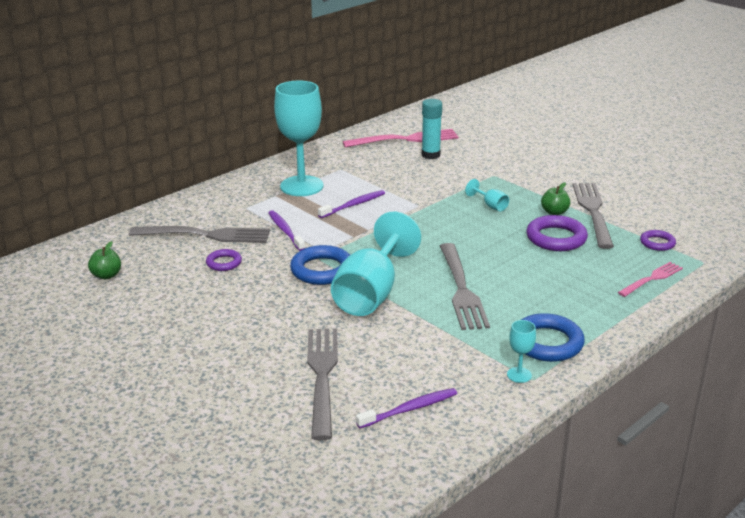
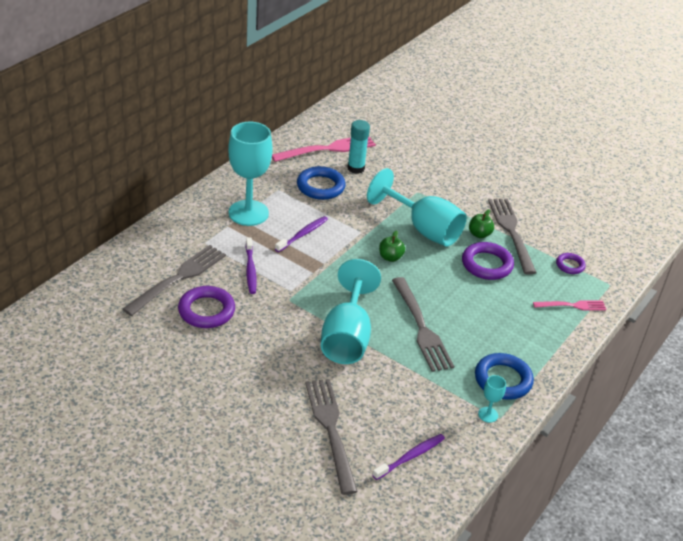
camera: 15 degrees left, 10 degrees up
(106, 275) = (103, 332): green apple -> green apple (390, 257)
(205, 235) = (178, 278): grey fork -> grey fork turned 45 degrees counterclockwise
(224, 263) = (206, 311): purple ring -> purple ring, size x1.76
(285, 231) = (250, 269): purple toothbrush -> purple toothbrush turned 150 degrees counterclockwise
(322, 270) = (297, 313): blue ring -> blue ring (320, 186)
(490, 205) = (423, 229): turquoise goblet -> turquoise goblet, size x2.42
(651, 279) = (572, 305): pink fork -> pink fork turned 45 degrees clockwise

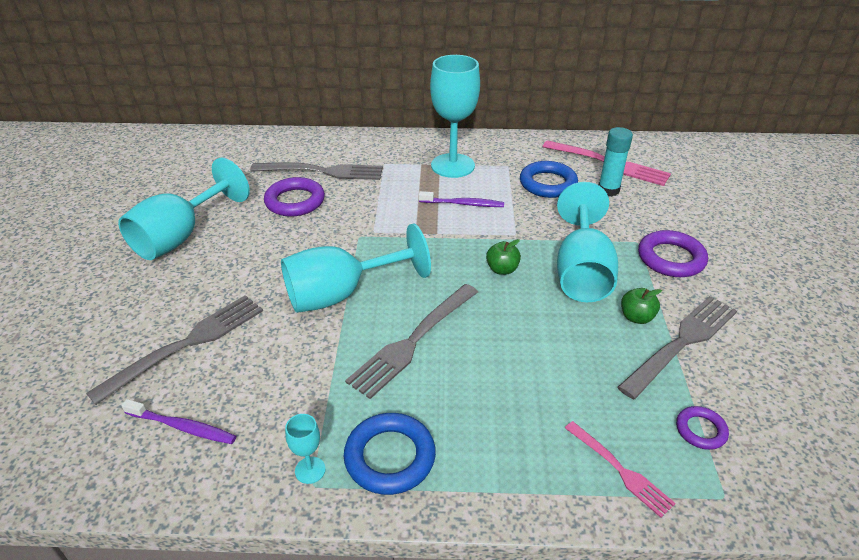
camera: 60 degrees right, 0 degrees up
(188, 390) = (180, 236): none -> turquoise goblet
(250, 269) = (376, 199): purple toothbrush -> none
(487, 264) = (590, 347): purple ring -> purple ring (671, 258)

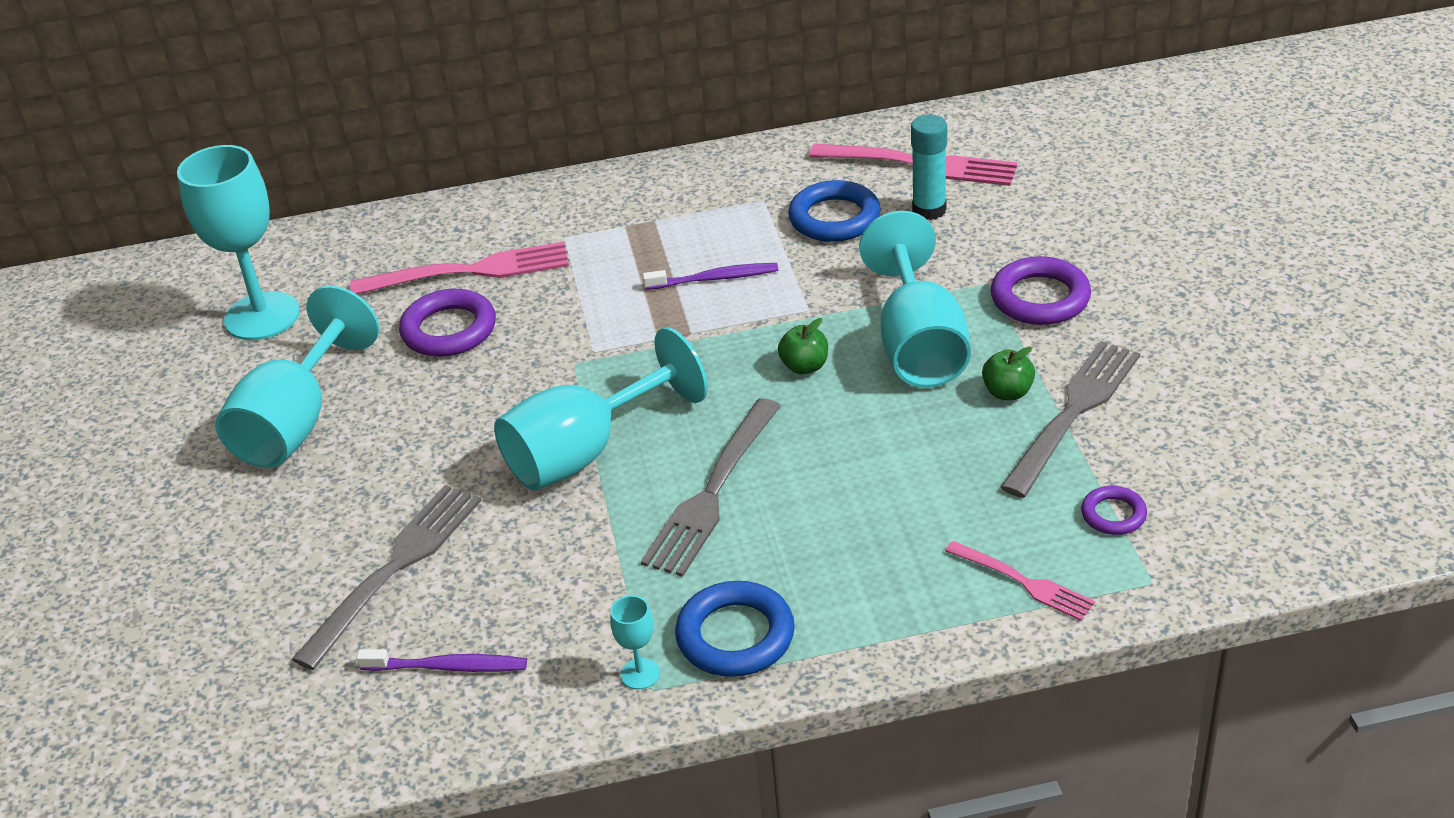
camera: 10 degrees left, 0 degrees up
(322, 171) = (469, 271): grey fork -> pink fork
(452, 166) = (676, 218): turquoise goblet -> turquoise goblet (262, 316)

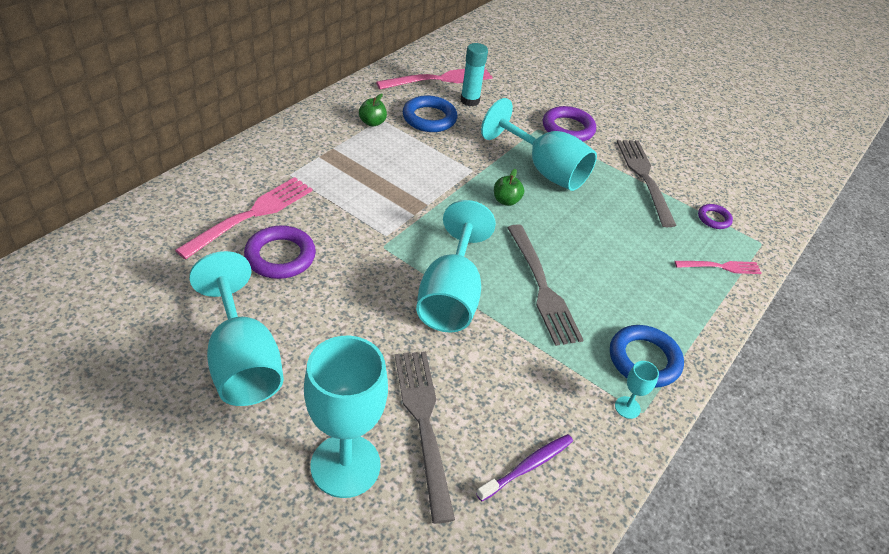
camera: 50 degrees left, 5 degrees up
(262, 316) = (128, 299): turquoise goblet -> turquoise goblet (345, 465)
(714, 279) = (405, 170): purple toothbrush -> none
(1007, 392) = (608, 178): green apple -> green apple (372, 122)

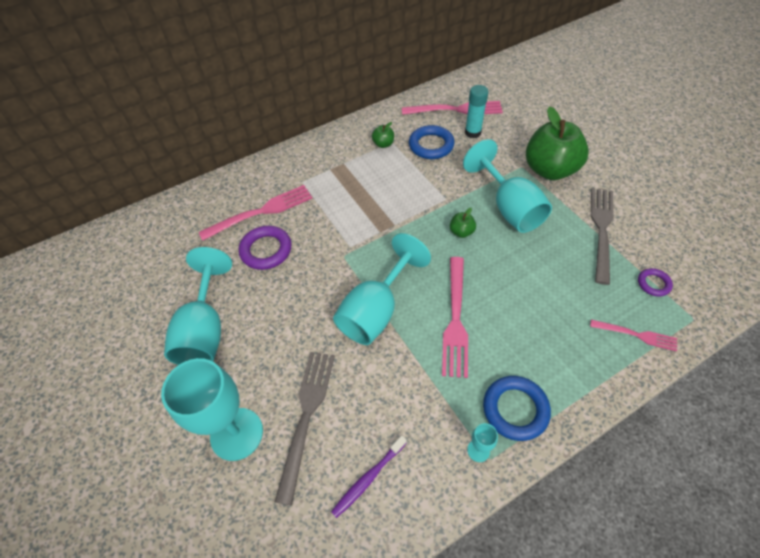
camera: 30 degrees right, 10 degrees up
(527, 467) = (368, 478): purple toothbrush -> purple toothbrush turned 150 degrees clockwise
(542, 287) = (455, 319): grey fork -> pink fork
(568, 128) = (550, 170): purple ring -> green apple

